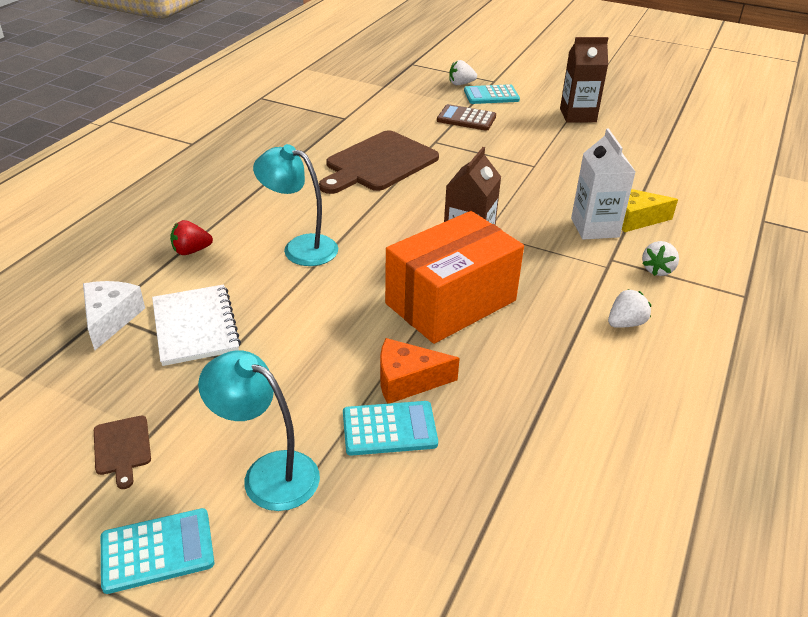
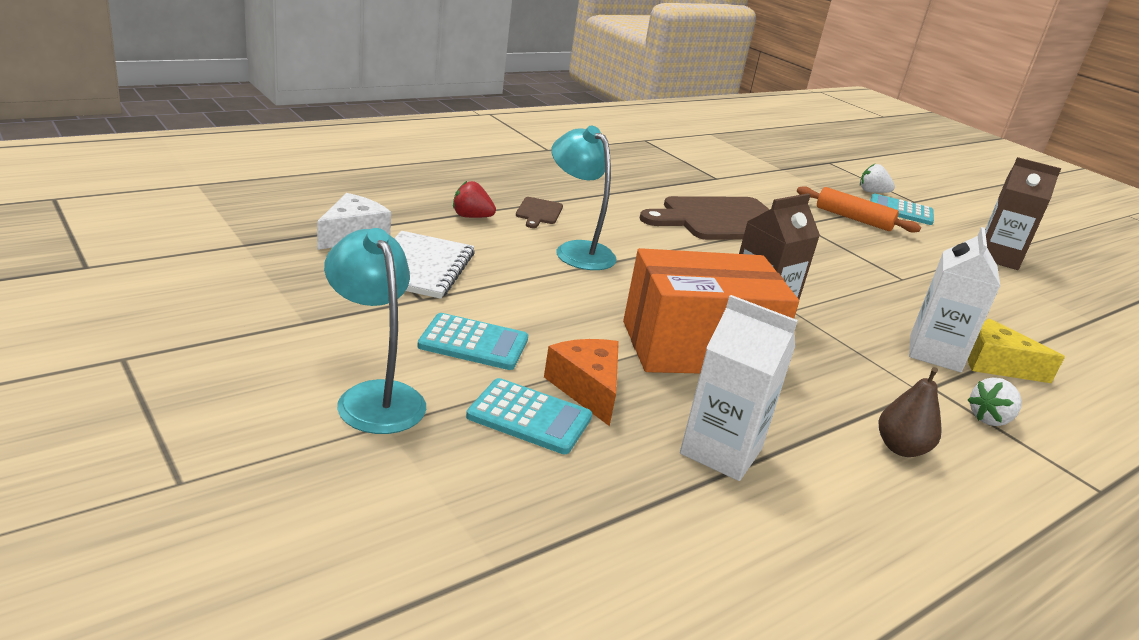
camera: 25 degrees right, 10 degrees down
(122, 448) = (268, 322): brown cutting board -> brown cutting board (539, 212)
(157, 551) = (218, 405): turquoise calculator -> turquoise calculator (473, 343)
(407, 381) = (587, 389): orange cheese -> orange cheese turned 45 degrees clockwise
(466, 119) = (853, 218): brown calculator -> orange rolling pin
(528, 387) = (721, 451): none -> white carton
(625, 323) = (900, 448): white strawberry -> brown pear

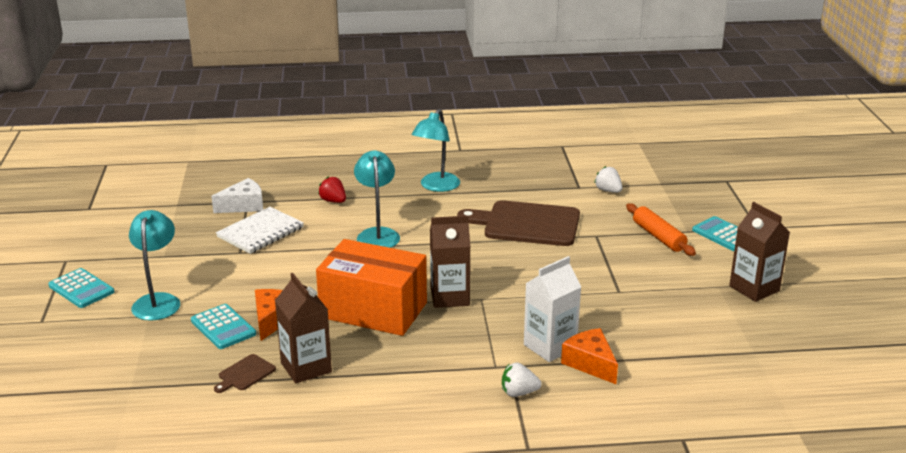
camera: 35 degrees right, 0 degrees up
(473, 343) = (240, 283): turquoise calculator -> turquoise calculator (81, 289)
(539, 212) = (386, 202): brown cutting board -> brown cutting board (245, 374)
(573, 189) = (436, 186): none -> turquoise lamp
(721, 451) = (306, 367): white carton -> brown carton
(872, 192) = (724, 214): white strawberry -> white strawberry (608, 191)
(900, 448) = (423, 392): brown pear -> none
(997, 364) = (590, 363): yellow cheese -> orange cheese

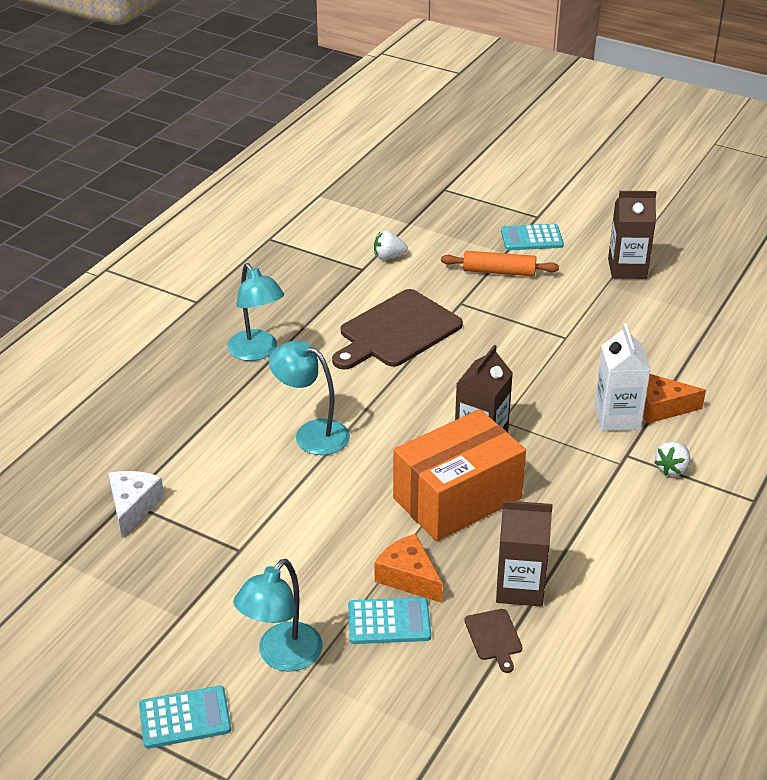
camera: 55 degrees left, 10 degrees up
(158, 301) = (282, 656): turquoise lamp -> turquoise lamp turned 90 degrees counterclockwise
(260, 232) = (212, 517): white notebook -> none
(333, 201) = (204, 435): red strawberry -> none

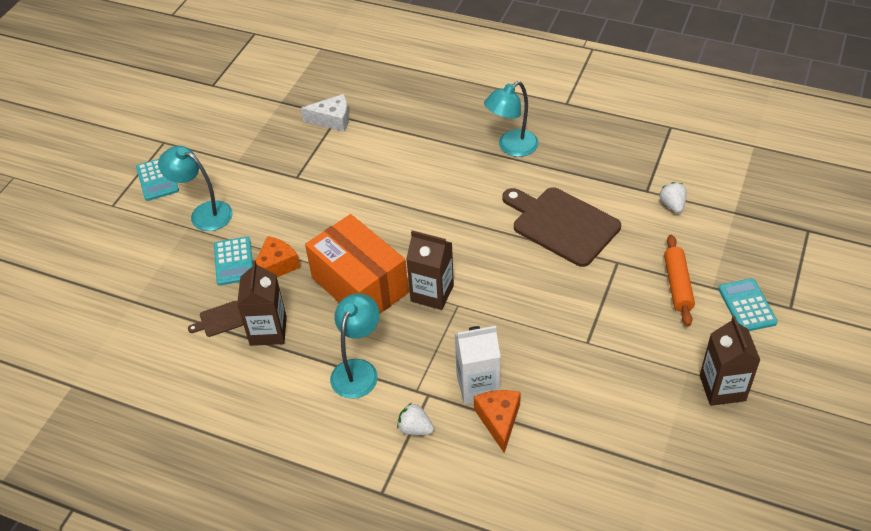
camera: 85 degrees right, 10 degrees up
(311, 433) = (420, 193): turquoise lamp -> turquoise lamp (358, 370)

